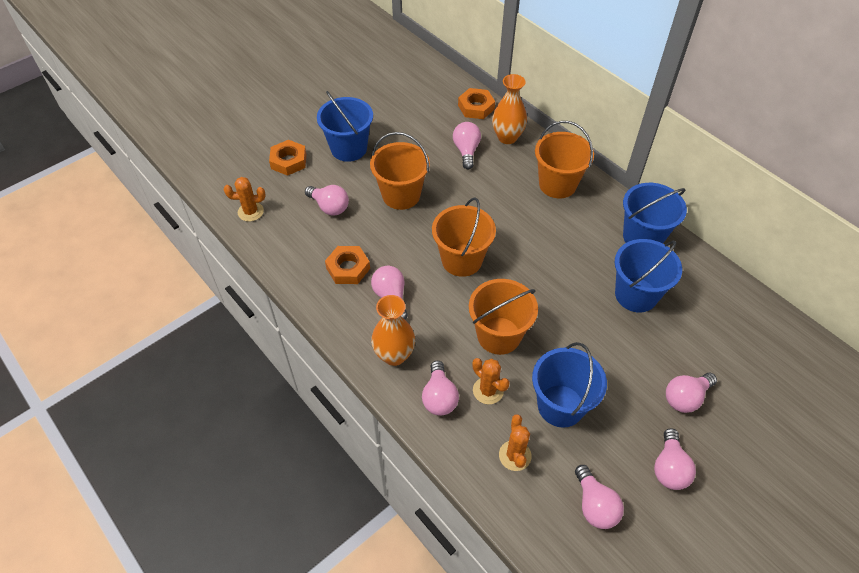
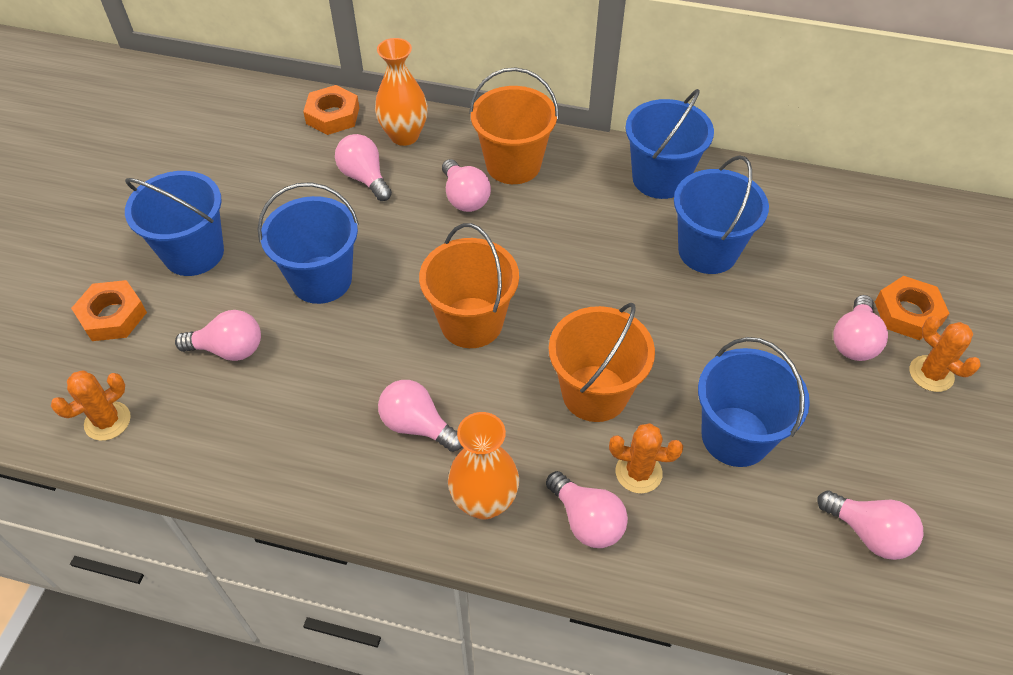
camera: 35 degrees left, 0 degrees up
(348, 268) = (324, 420): orange nut -> orange nut (907, 313)
(401, 195) = (321, 279): orange bucket -> blue bucket
(515, 455) = (735, 534): orange cactus -> orange cactus (931, 374)
(669, 468) = (904, 434): pink light bulb -> pink light bulb (465, 198)

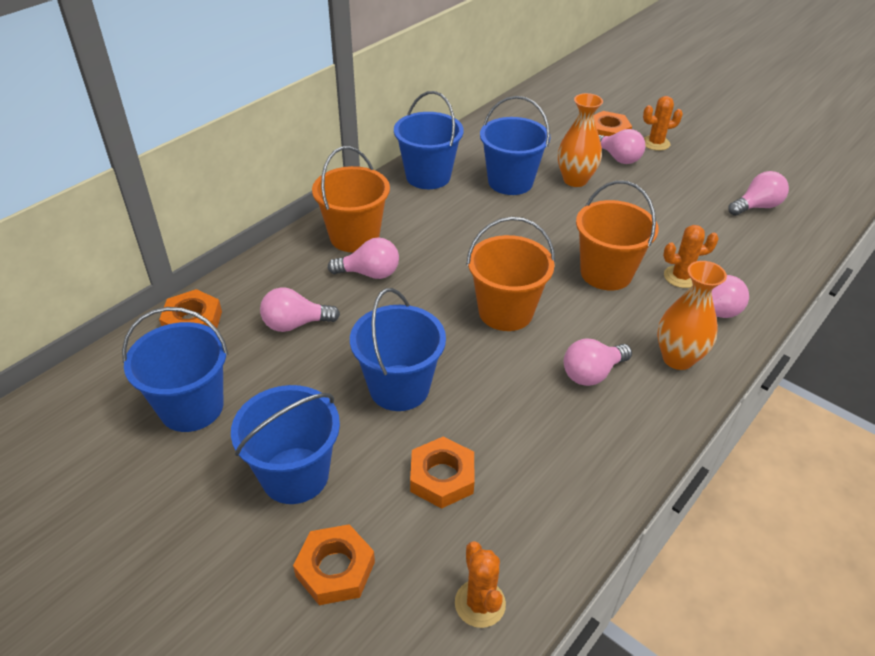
camera: 65 degrees left, 10 degrees down
(229, 349) = (442, 477): pink light bulb -> orange nut
(404, 136) = (264, 284): orange vase -> orange vase (575, 180)
(638, 472) = (681, 277): orange cactus -> orange cactus turned 45 degrees clockwise
(735, 436) = (669, 227): blue bucket -> blue bucket (191, 407)

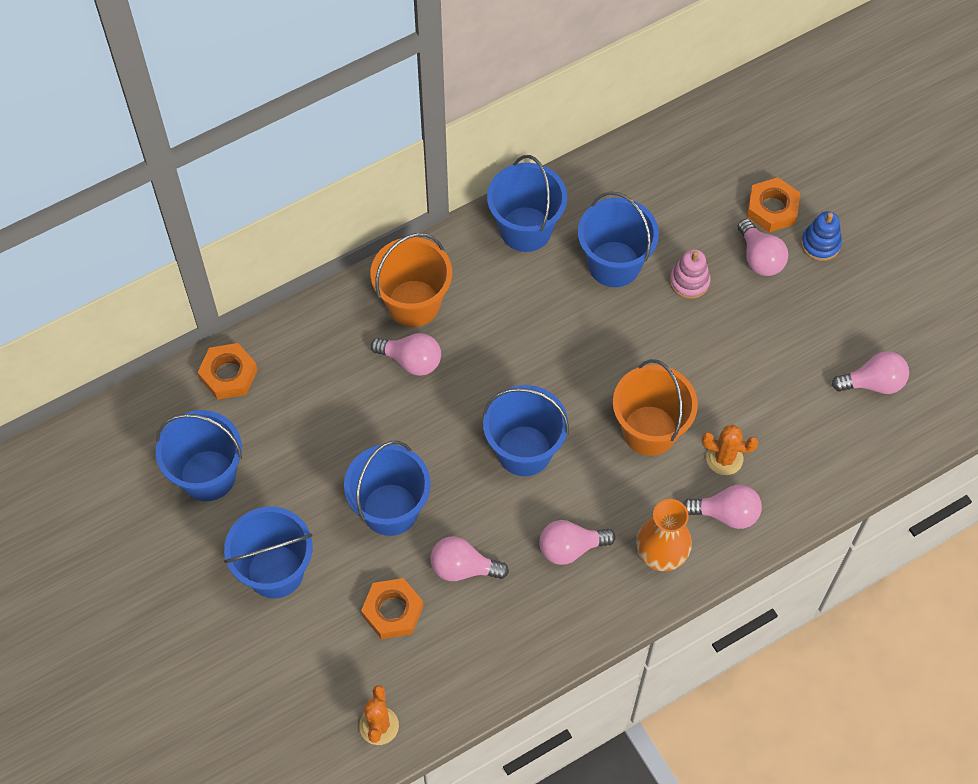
camera: 20 degrees right, 20 degrees up
(295, 324) = (321, 406): pink light bulb -> pink light bulb (463, 568)
(335, 569) = (282, 663): orange nut -> none
(505, 312) = (524, 450): orange bucket -> blue bucket
(575, 180) = (689, 281): orange vase -> pink stacking toy
(655, 143) = (820, 244): orange cactus -> blue stacking toy

